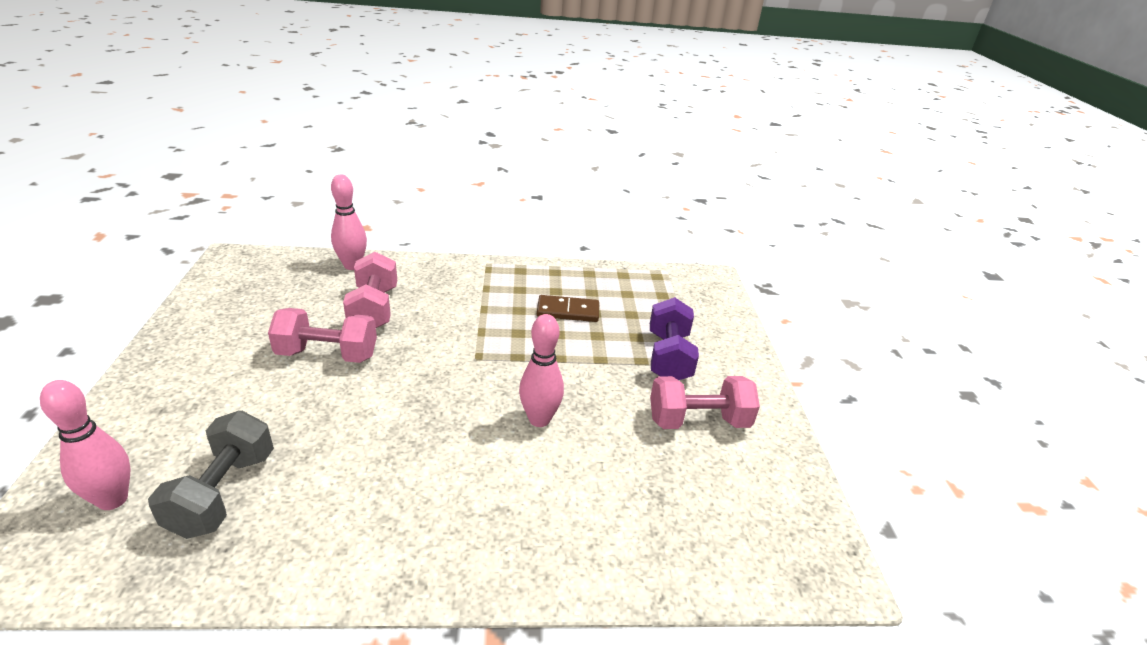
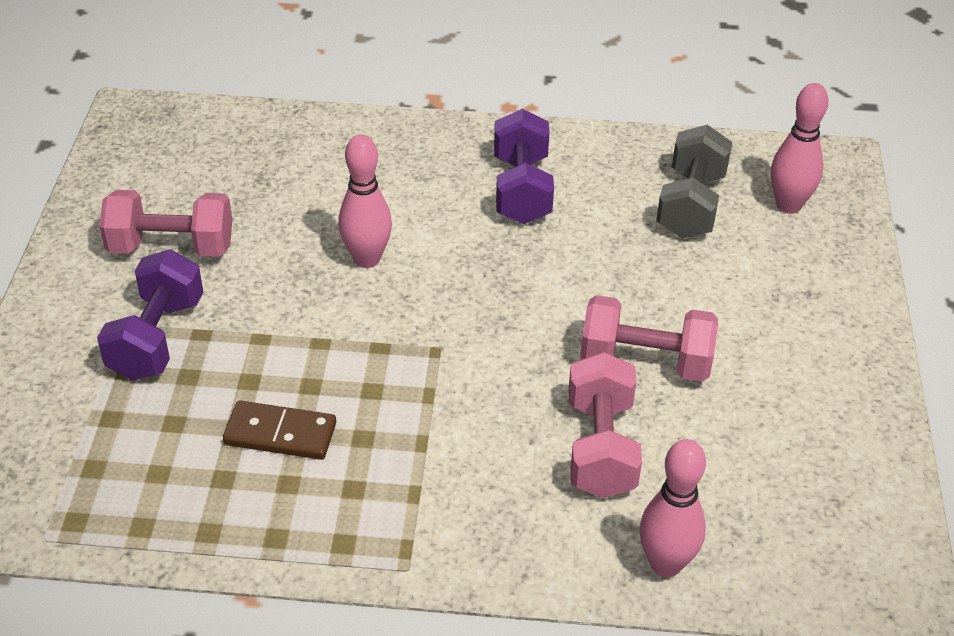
camera: 170 degrees left, 10 degrees up
(399, 499) = (521, 190): none -> purple dumbbell

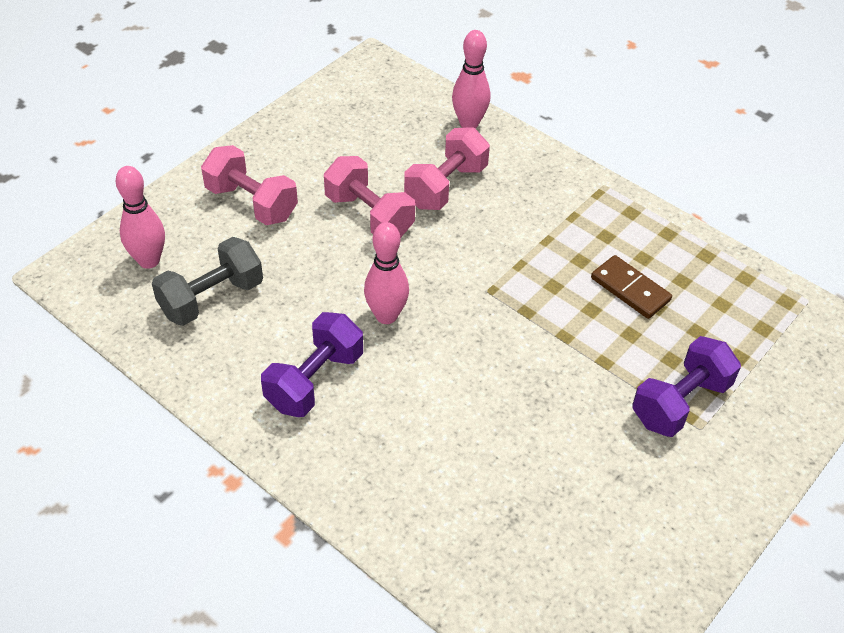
camera: 145 degrees left, 5 degrees up
(171, 247) = (630, 483): pink dumbbell -> pink dumbbell (251, 203)
(367, 259) = (483, 385): pink bowling pin -> pink bowling pin (386, 316)

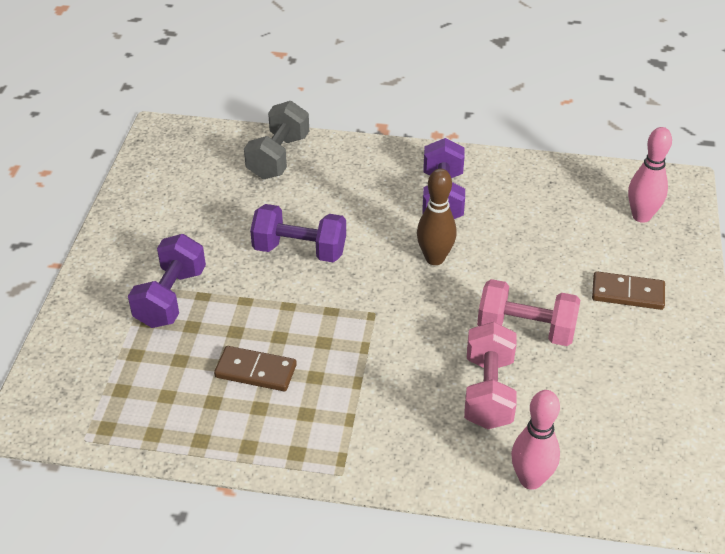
camera: 150 degrees right, 5 degrees down
(211, 298) = (567, 213): grey dumbbell -> grey dumbbell (278, 157)
(251, 203) = (627, 293): pink dumbbell -> brown domino
(386, 316) = (434, 258): pink bowling pin -> brown bowling pin
(514, 392) = (299, 250): none -> purple dumbbell

